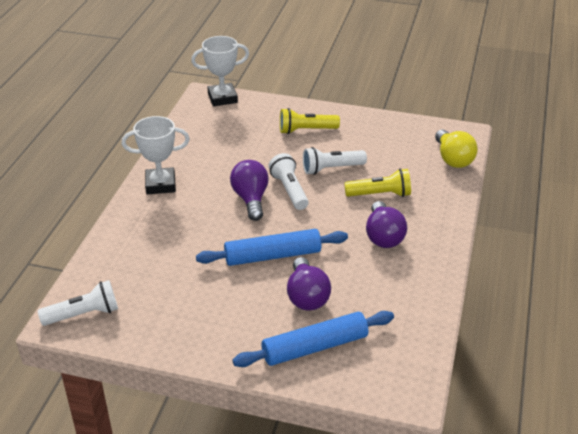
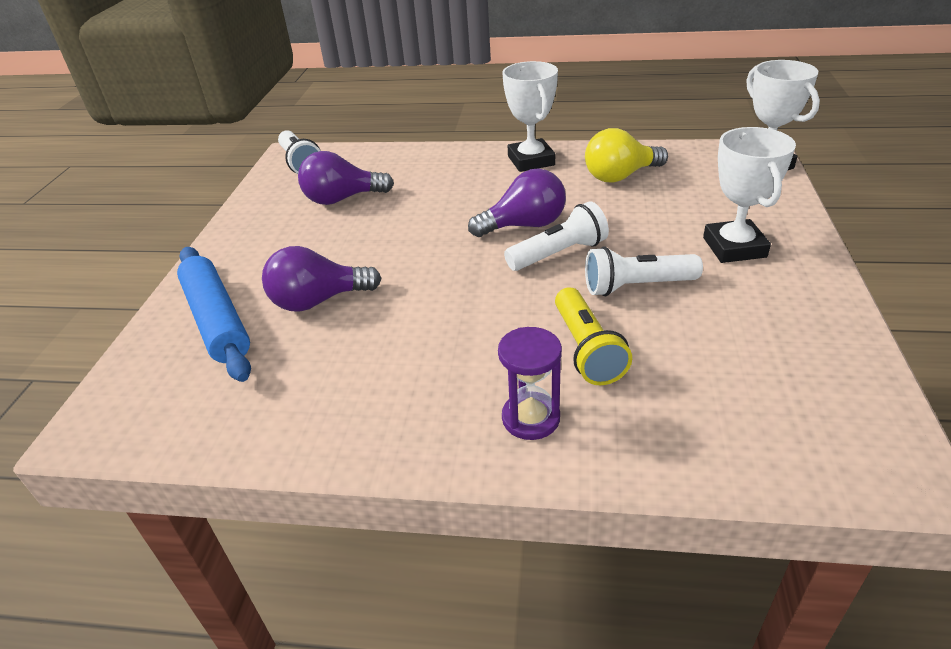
camera: 85 degrees right, 0 degrees up
(272, 256) = (403, 261): blue rolling pin -> none
(306, 130) = (734, 247): yellow flashlight -> white trophy
(331, 169) = (636, 286): white flashlight -> white flashlight turned 75 degrees counterclockwise
(383, 236) = (466, 364): purple light bulb -> purple light bulb (342, 199)
(426, 219) = (530, 418): none -> purple hourglass
(453, 159) = (769, 451): yellow light bulb -> yellow light bulb (620, 176)

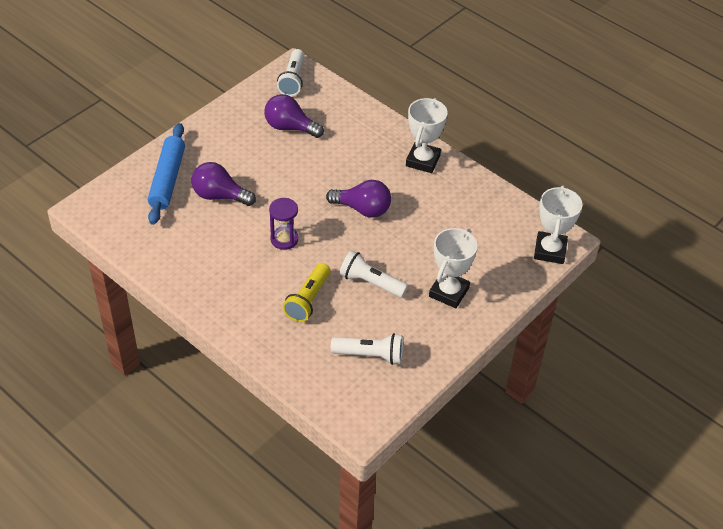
camera: 30 degrees right, 10 degrees up
(530, 418) = (250, 315): purple hourglass -> purple hourglass (284, 239)
(558, 254) = (358, 239): white flashlight -> white flashlight (370, 355)
(620, 176) = (457, 206): yellow light bulb -> none

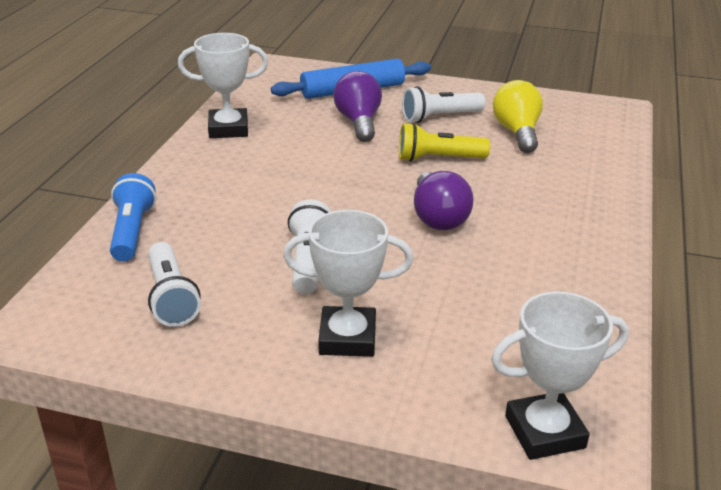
camera: 65 degrees right, 15 degrees down
(284, 239) = (329, 178): purple hourglass -> none
(286, 356) = (132, 231): none -> blue flashlight
(290, 127) = (517, 132): purple light bulb -> yellow light bulb
(293, 80) = (596, 113): white flashlight -> white flashlight (440, 117)
(308, 300) = (240, 221): yellow flashlight -> yellow flashlight (438, 159)
(423, 160) = (586, 240): white trophy -> white trophy (228, 129)

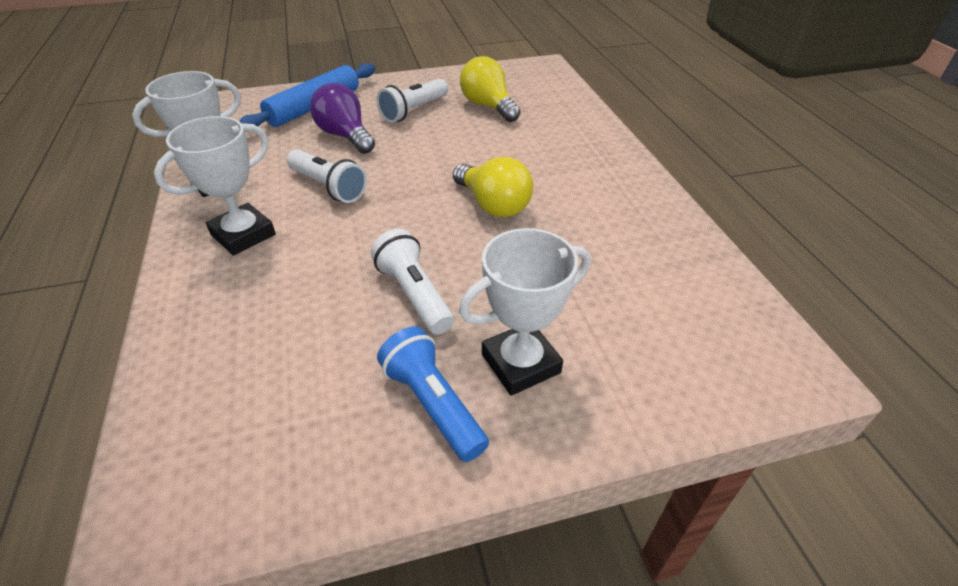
camera: 30 degrees left, 10 degrees up
(132, 231) = (191, 337): blue flashlight -> blue flashlight (433, 404)
(171, 297) = (301, 400): white flashlight -> white flashlight (328, 187)
(438, 159) = (445, 149): yellow flashlight -> none
(438, 218) = (493, 205): purple light bulb -> yellow light bulb
(544, 432) = (760, 379): white trophy -> white trophy (243, 234)

